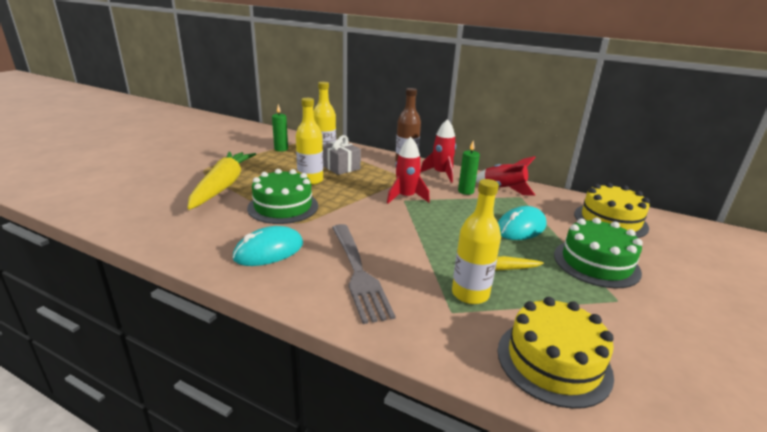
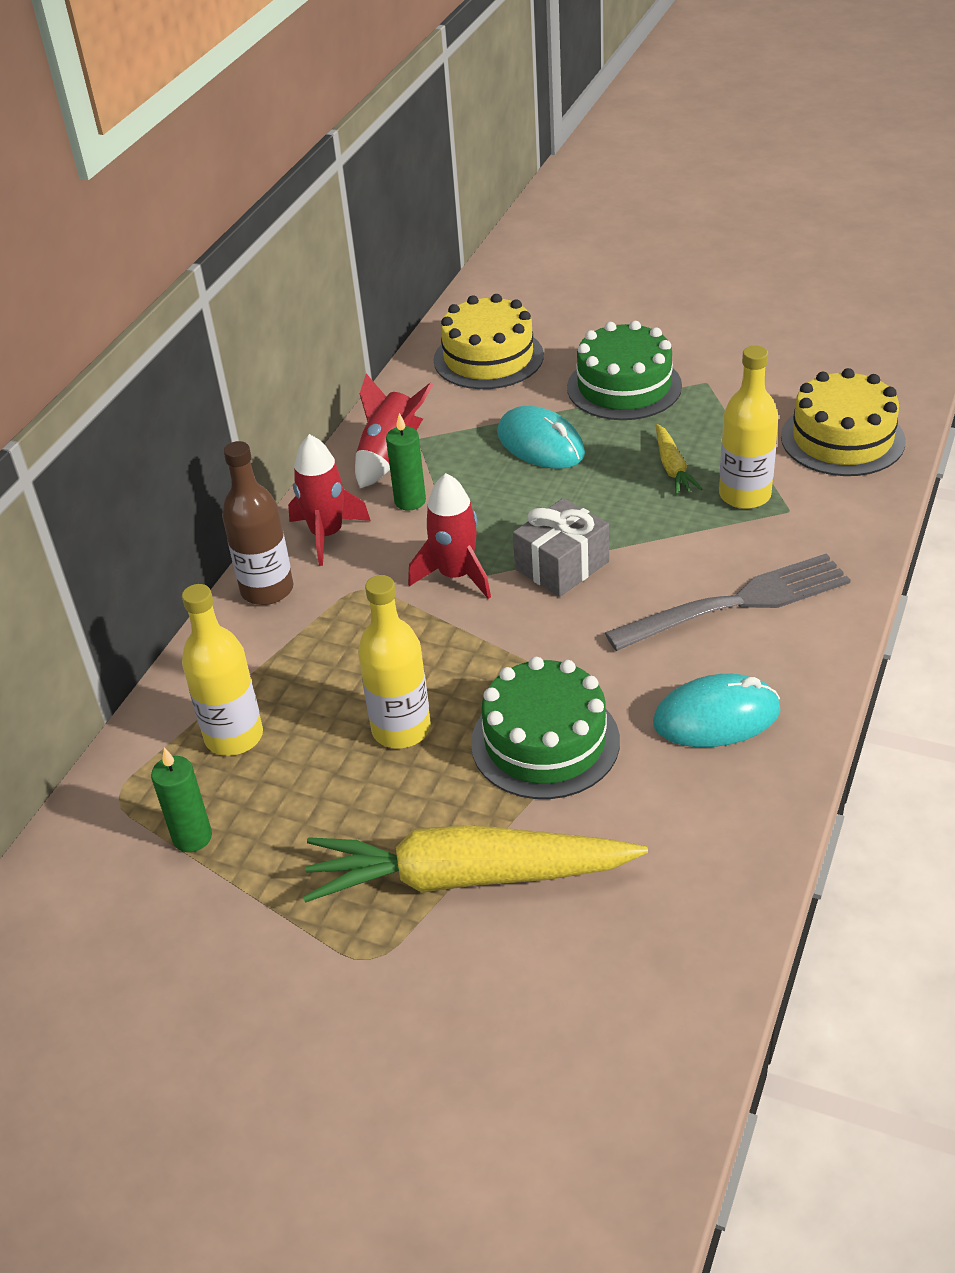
camera: 90 degrees left, 15 degrees up
(269, 251) = (716, 717): turquoise mouse -> turquoise mouse turned 60 degrees counterclockwise
(340, 167) = (310, 694): grey gift -> grey gift (562, 565)

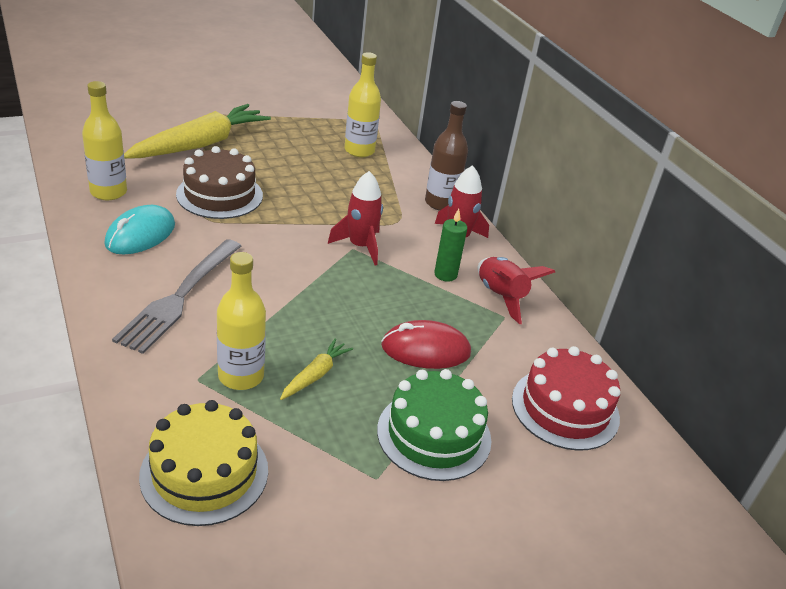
camera: 125 degrees right, 5 degrees down
(192, 837) = (324, 121): green candle -> none
(401, 729) = (293, 176): yellow bottle -> yellow bottle (108, 192)
(488, 358) = (565, 408): yellow cake -> red cake
(540, 444) = (425, 350): turquoise mouse -> red mouse
(545, 742) = (219, 195): green cake -> brown cake
(562, 565) = (309, 275): grey gift -> none
(672, 467) = (315, 375): yellow carrot -> yellow carrot turned 90 degrees clockwise

